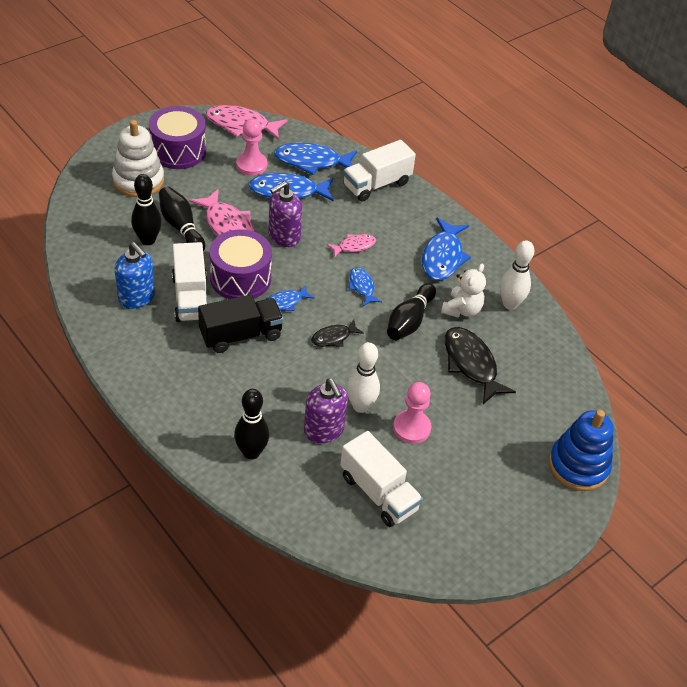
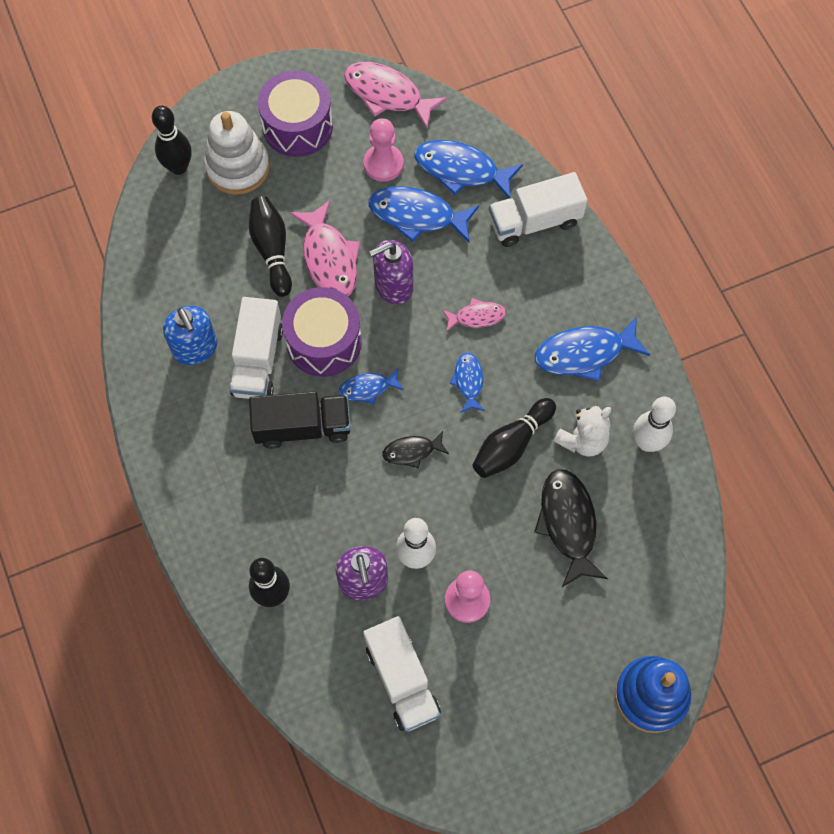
camera: 20 degrees right, 20 degrees up
(148, 240) = (227, 263): black bowling pin -> black bowling pin (178, 167)
(443, 257) = (584, 353): blue fish -> blue fish turned 45 degrees clockwise

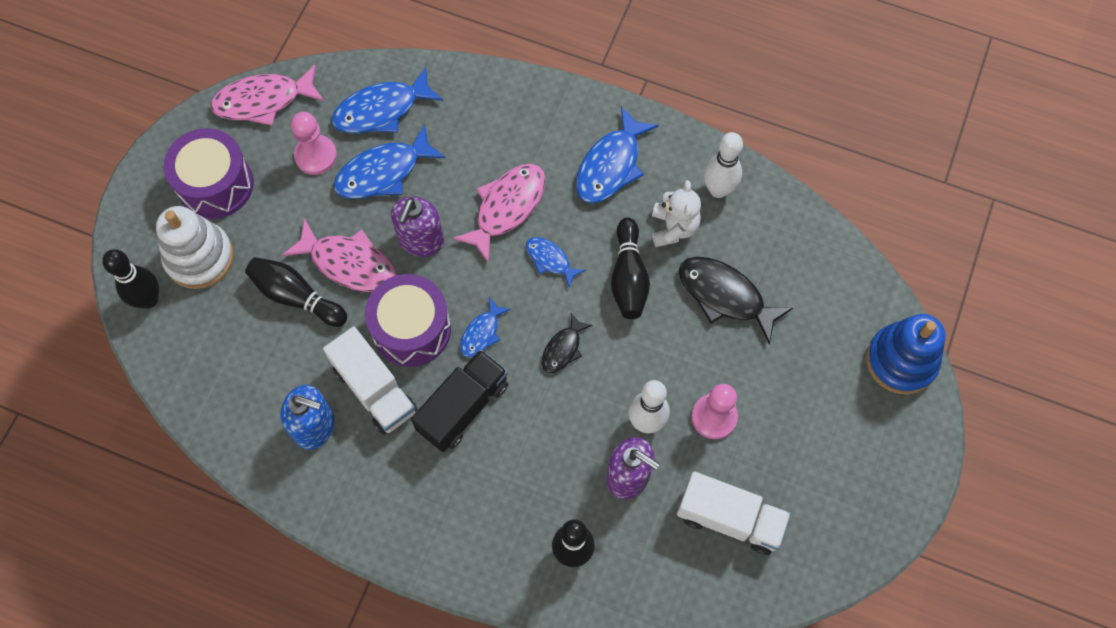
camera: 45 degrees left, 0 degrees up
(477, 317) = (507, 208): pink fish -> pink fish, size x1.79
(534, 221) = (476, 102): white truck -> none

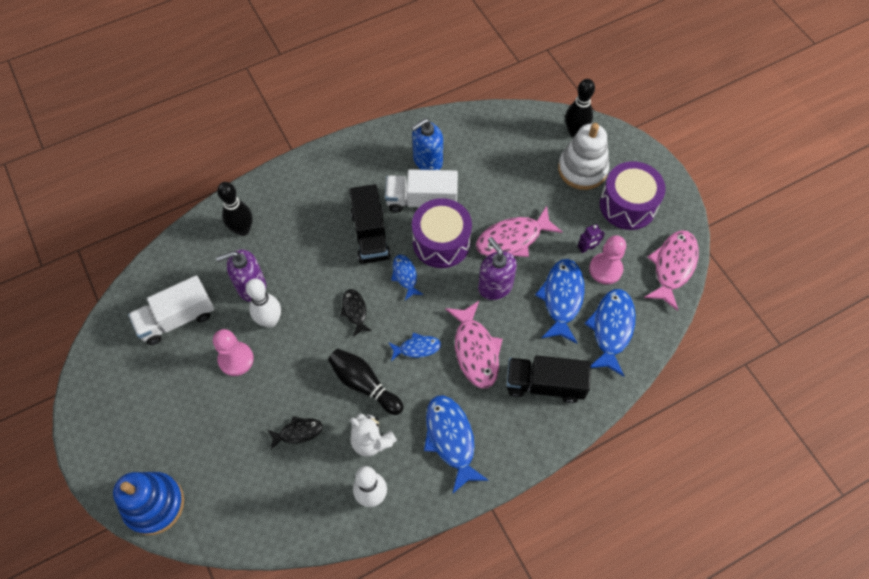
camera: 130 degrees right, 5 degrees down
(296, 296) = (514, 200): black bowling pin -> none
(304, 187) = (587, 248): none -> purple robot
(489, 127) = (544, 384): none -> black truck
(725, 296) = (298, 432): black fish -> black fish, size x0.56

